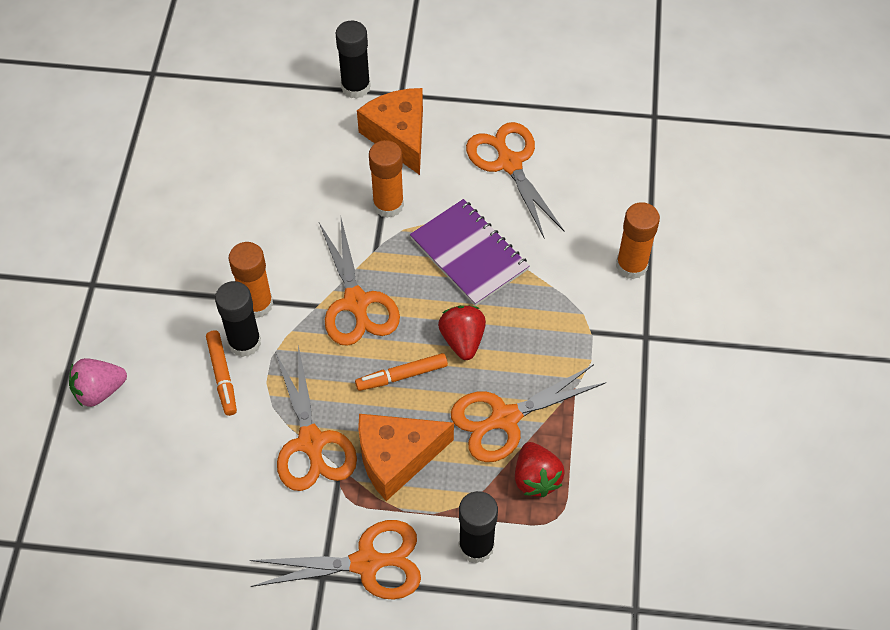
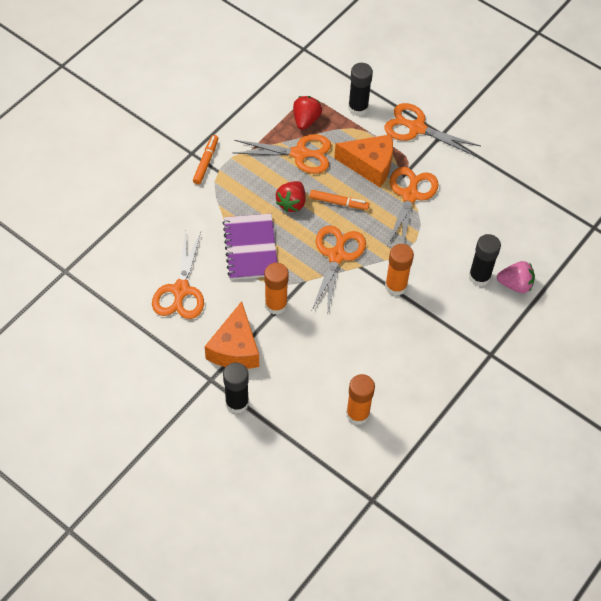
camera: 150 degrees left, 0 degrees up
(222, 376) = (439, 255): orange marker -> orange marker (206, 162)
(244, 342) = (416, 267): black glue stick -> black glue stick (479, 277)
(631, 266) = (165, 191): orange glue stick -> orange glue stick (357, 414)

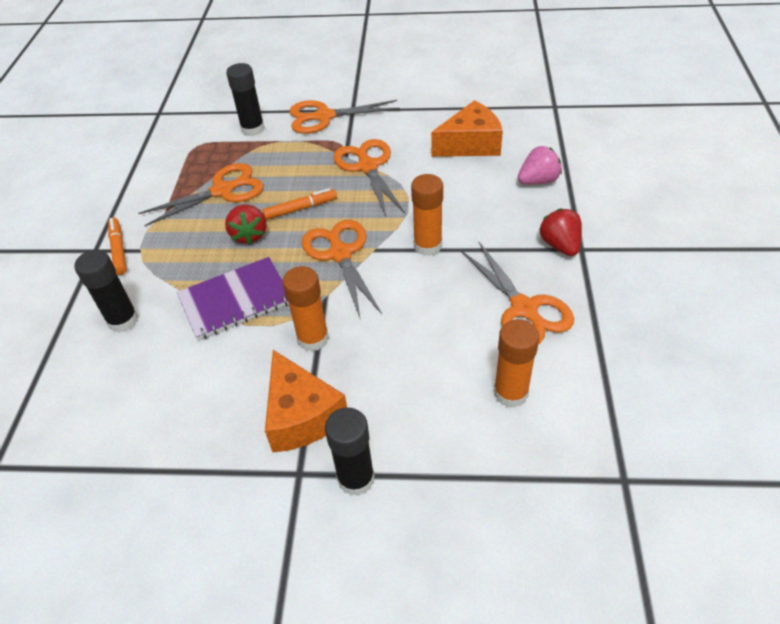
camera: 30 degrees left, 10 degrees down
(181, 290) = (180, 393): orange scissors -> orange scissors (524, 309)
(250, 248) = (236, 300): purple notebook -> purple notebook turned 75 degrees counterclockwise
(306, 120) = (206, 162): red strawberry -> red strawberry (560, 245)
(370, 165) = (305, 164): orange cheese -> orange cheese (470, 144)
(479, 277) = (499, 193): black glue stick -> black glue stick (123, 320)

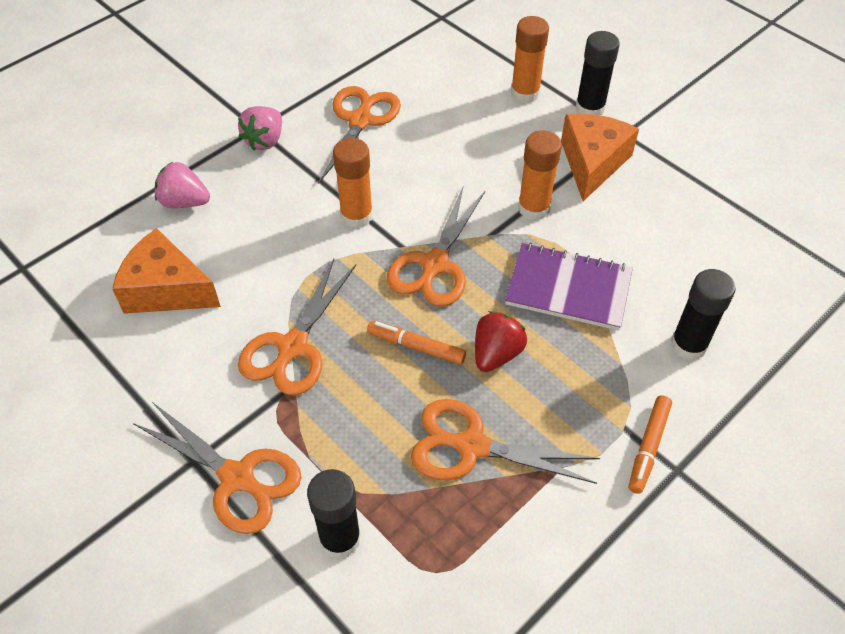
camera: 140 degrees left, 5 degrees up
(510, 393) = (442, 86): orange glue stick -> orange glue stick (525, 93)
(560, 245) = (265, 141): red strawberry -> pink strawberry

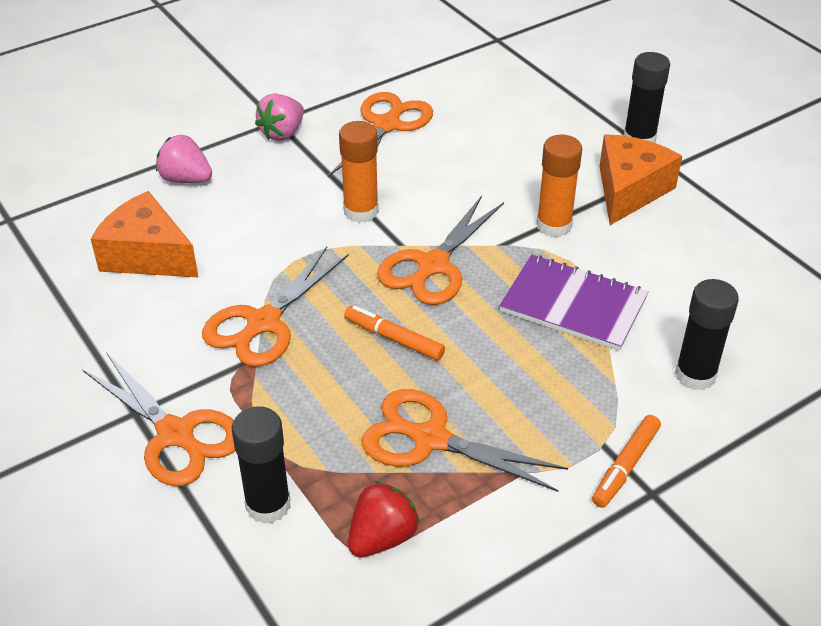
camera: 10 degrees right, 10 degrees down
(496, 354) = (478, 356): red strawberry -> red strawberry (382, 537)
(525, 93) = (571, 118): orange glue stick -> none

